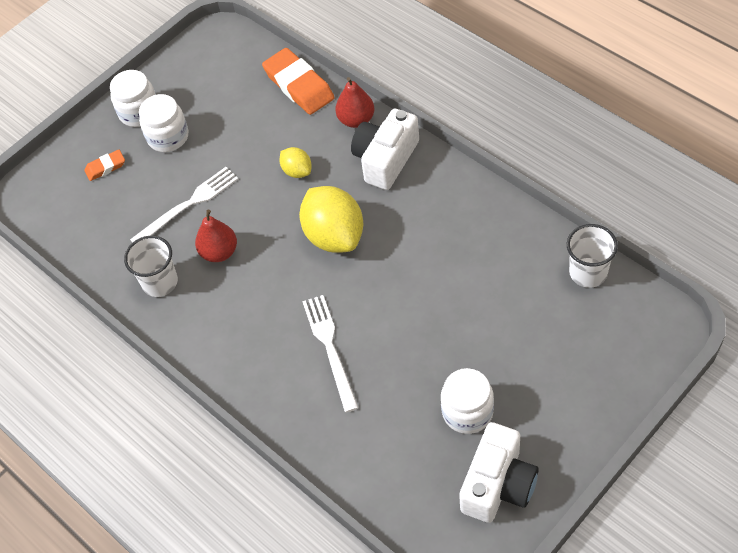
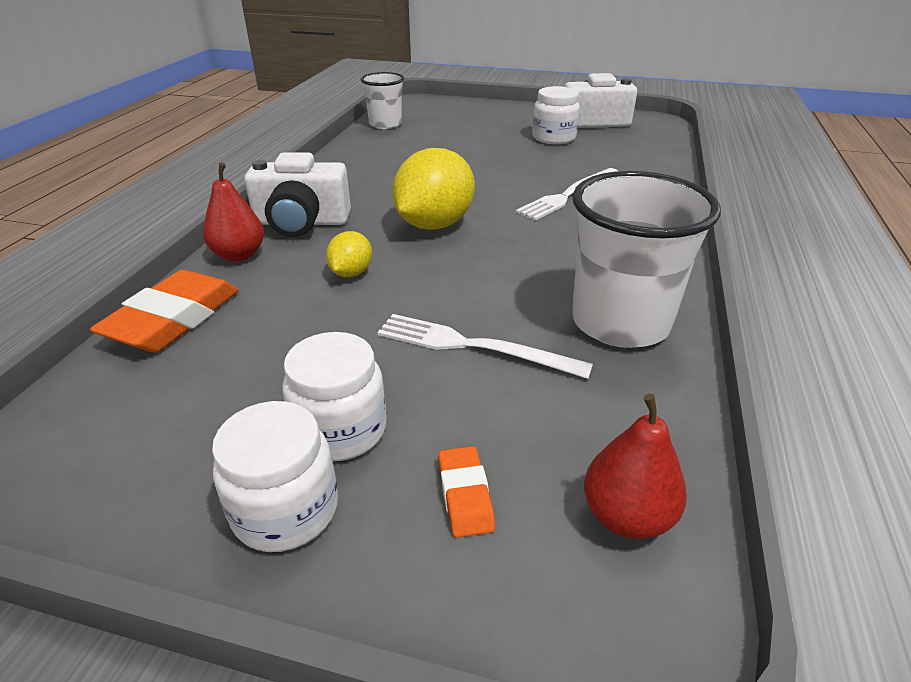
camera: 125 degrees left, 20 degrees down
(105, 167) = (465, 495): orange eraser -> orange eraser turned 45 degrees clockwise
(160, 282) = (620, 322): white cup -> white cup, size x1.67
(219, 252) = (526, 291): red pear -> red pear (626, 516)

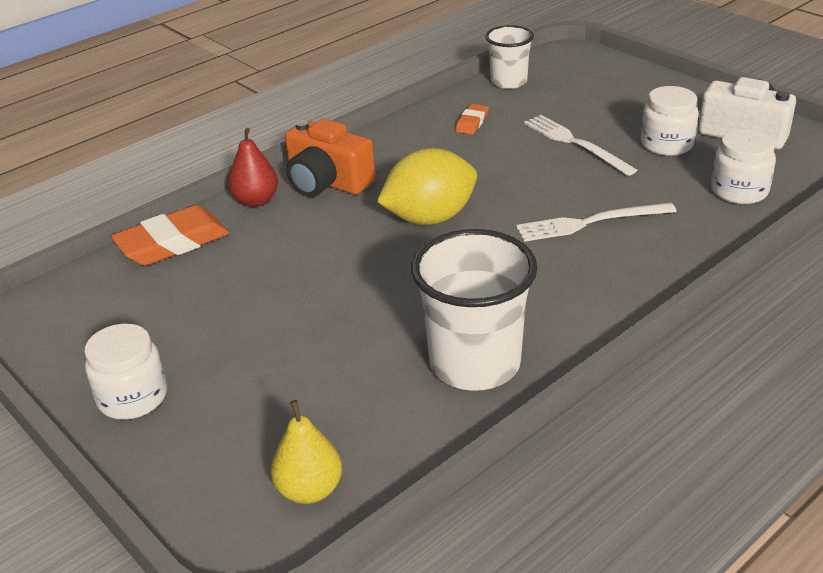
camera: 35 degrees right, 0 degrees up
(301, 222) = (327, 182): white camera -> orange camera
(340, 430) = (202, 363): white jar -> white jar (739, 191)
(351, 273) = (319, 245): yellow lemon -> none
(465, 495) = (232, 434): orange eraser -> orange eraser (472, 122)
(473, 346) = (342, 339): white fork -> white fork (575, 143)
(626, 516) = (309, 490): red pear -> yellow pear

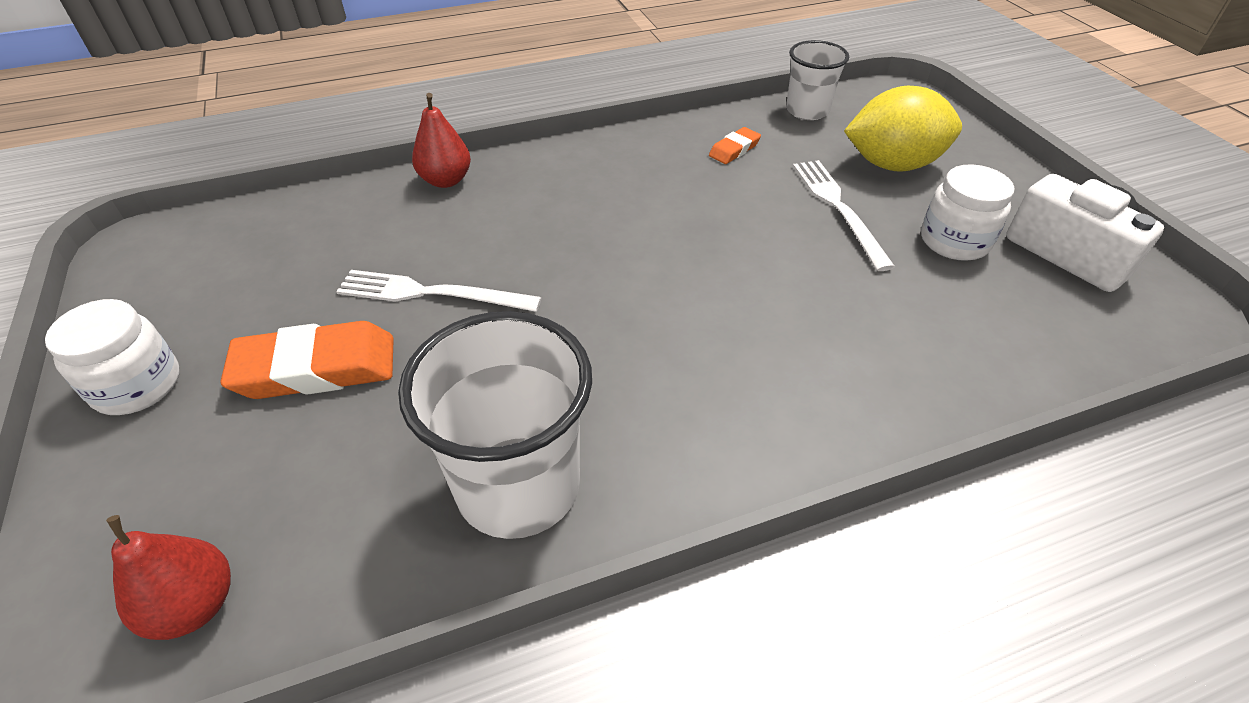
camera: 20 degrees right, 10 degrees up
(173, 243) = (331, 205): orange eraser -> orange eraser (316, 369)
(309, 490) = (195, 605): yellow pear -> red pear
(327, 182) = (531, 179): orange camera -> none
(429, 218) = (607, 257): yellow lemon -> yellow lemon (892, 164)
(590, 223) = (792, 323): white fork -> white fork (431, 293)
(739, 191) = (1019, 338): white jar -> none

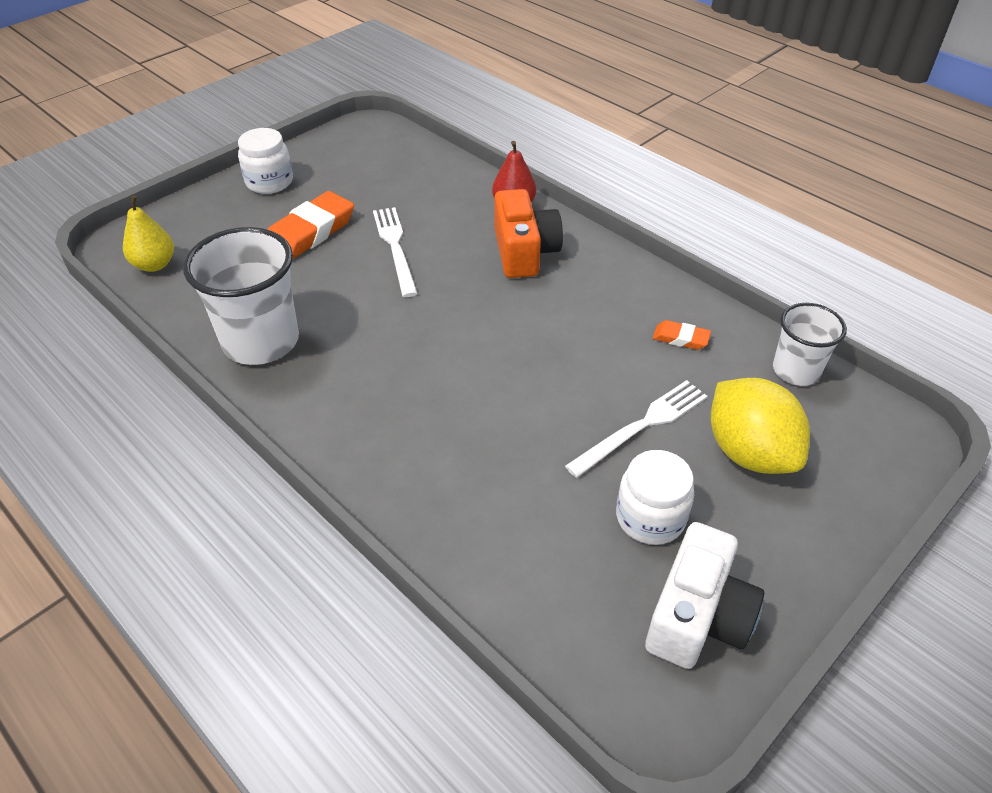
camera: 65 degrees right, 0 degrees up
(195, 605) = (154, 264): red pear -> yellow pear
(316, 369) = (310, 232): orange eraser -> orange eraser turned 75 degrees clockwise
(532, 197) = (524, 252): none -> orange camera

